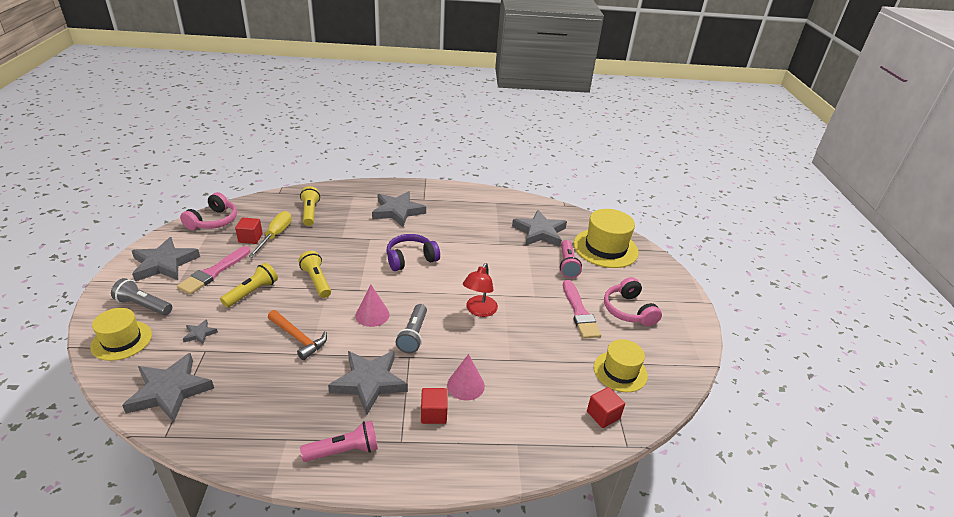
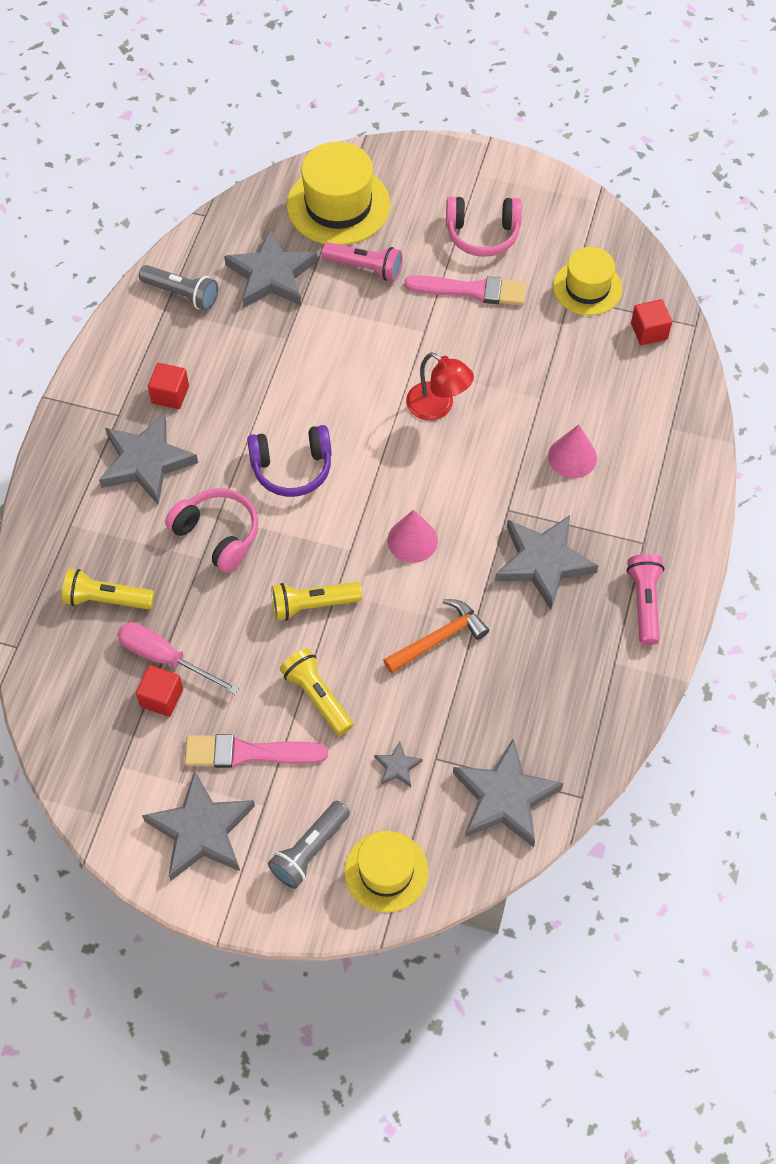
camera: 70 degrees left, 25 degrees up
(213, 221) = (85, 759): pink headphones -> pink headphones (217, 535)
(214, 272) = (248, 753): pink brush -> pink brush turned 135 degrees clockwise
(275, 235) = (165, 658): yellow screwdriver -> pink screwdriver
(411, 259) = (292, 468): purple headphones -> purple headphones turned 90 degrees counterclockwise
(413, 335) = (468, 496): grey flashlight -> grey flashlight (182, 294)
(433, 414) = (609, 501): red cube -> red cube (170, 394)

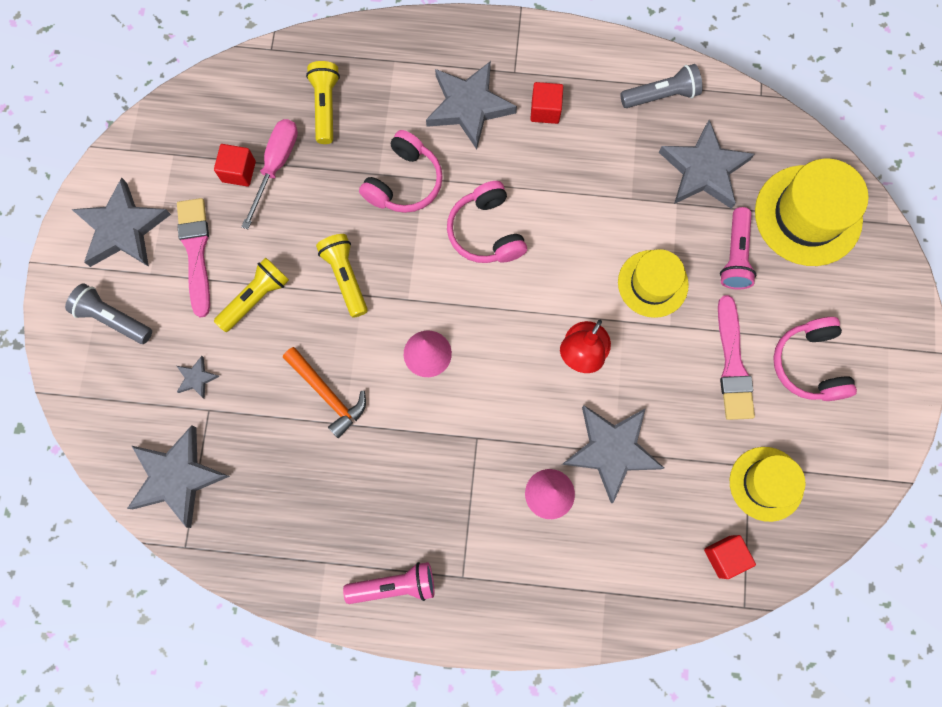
camera: 80 degrees right, 15 degrees up
(182, 294) = (661, 95): grey flashlight -> grey flashlight turned 120 degrees counterclockwise
(292, 468) = (486, 231): purple headphones -> pink headphones
(386, 871) = (100, 385): yellow hat -> yellow hat (652, 283)
(543, 562) = (424, 480): grey star -> grey star (611, 450)

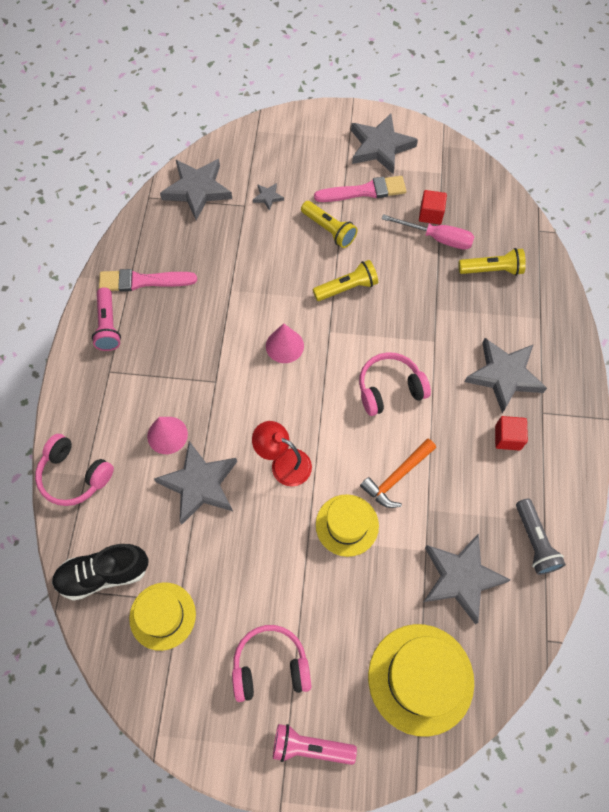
camera: 90 degrees right, 10 degrees down
(113, 319) = (312, 146): grey flashlight -> none
(327, 394) = (254, 278): orange hammer -> orange hammer (397, 477)
(404, 182) = (430, 327): pink headphones -> pink headphones (74, 475)
(724, 556) = (103, 574): red cube -> black shoe
(732, 364) = (271, 593): pink brush -> pink brush (142, 281)
(735, 255) = (376, 602): pink flashlight -> pink flashlight (310, 747)

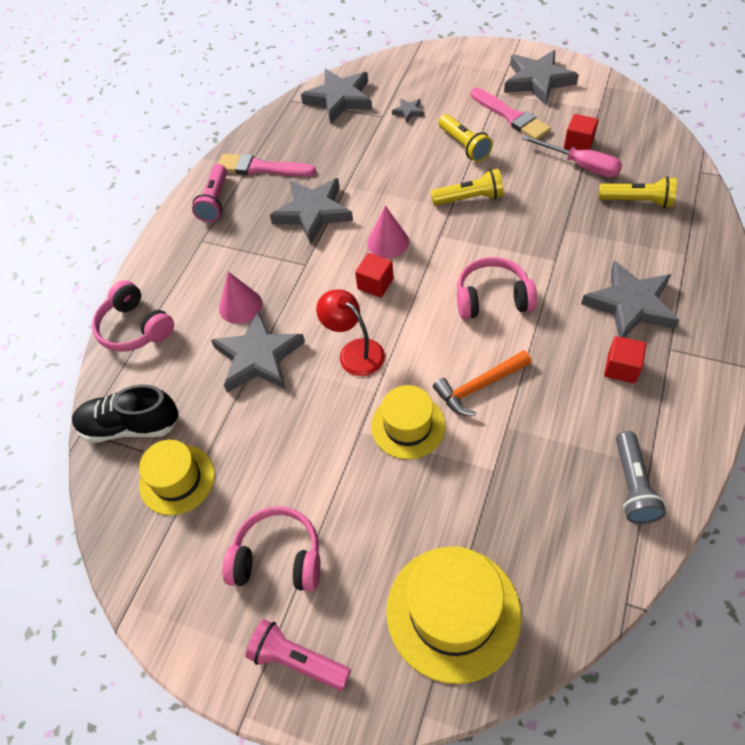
camera: 20 degrees right, 10 degrees down
(284, 391) = (375, 284): none -> red cube
(364, 191) = (511, 116): pink brush -> pink brush turned 45 degrees clockwise
(461, 578) = (530, 508): grey star -> grey star (313, 212)

